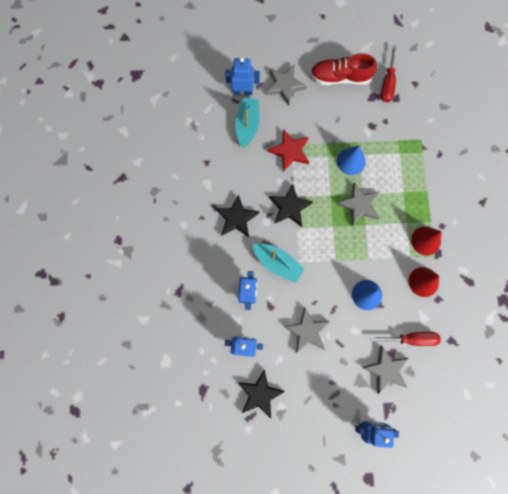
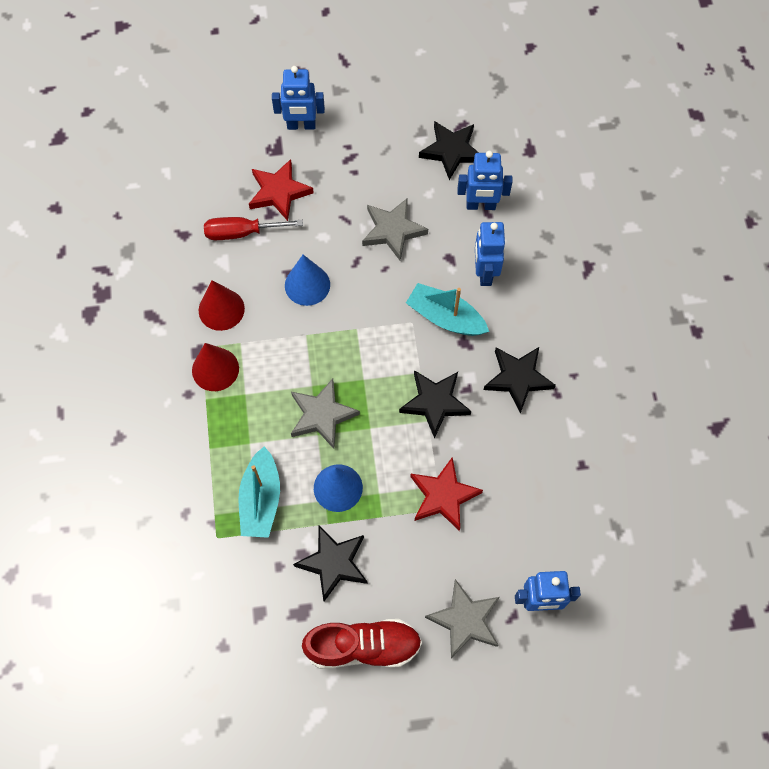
camera: 175 degrees right, 10 degrees down
(247, 125) = (522, 537): turquoise boat -> turquoise boat (261, 499)
(355, 120) = (333, 563): none -> black star
(385, 370) = (279, 192): grey star -> red star
(387, 83) = (275, 641): red screwdriver -> none

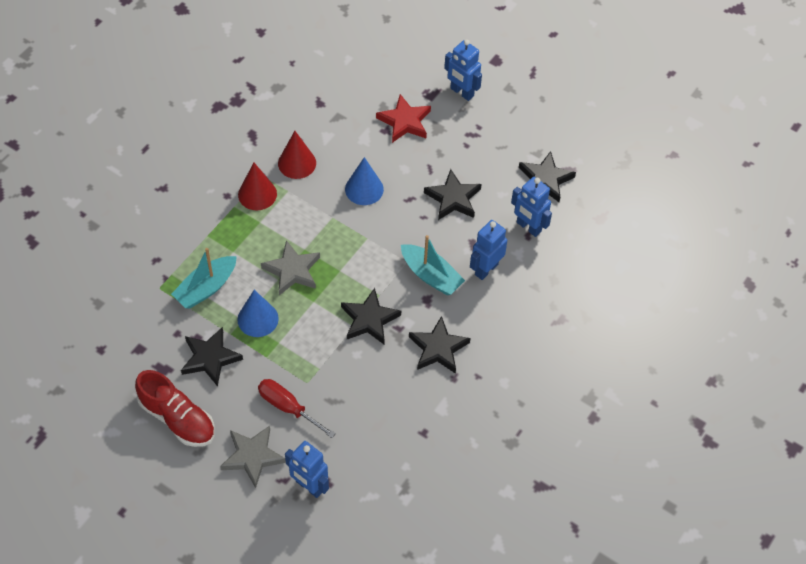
camera: 40 degrees right, 10 degrees down
(241, 232) = (356, 128): red screwdriver -> red screwdriver (288, 407)
(393, 230) = (453, 198): grey star -> black star
(443, 496) = (316, 376): red star -> none
(445, 317) = (431, 275): turquoise boat -> turquoise boat turned 150 degrees clockwise

